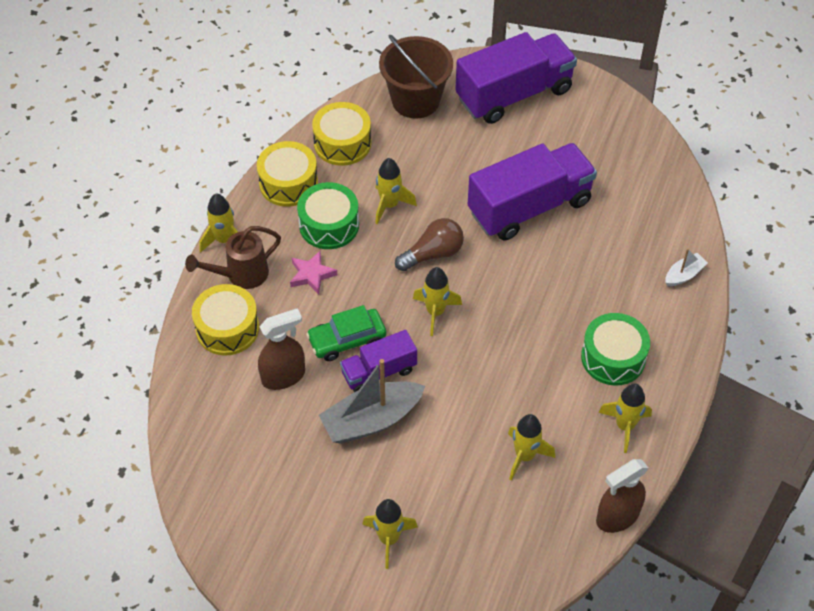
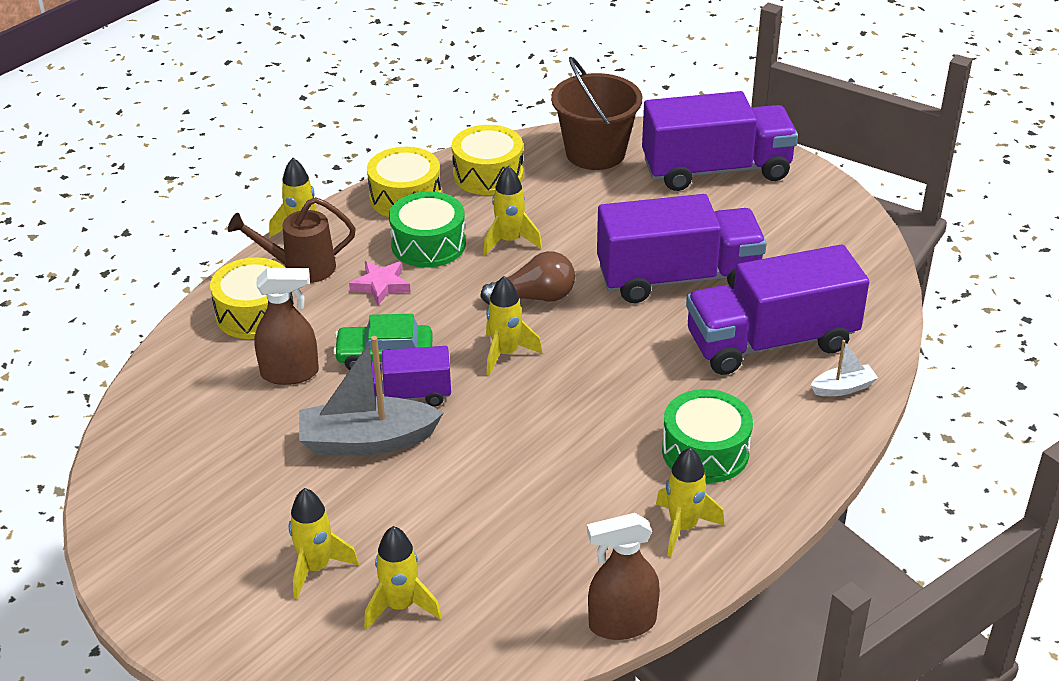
camera: 20 degrees right, 15 degrees down
(524, 456) = (535, 526): yellow rocket -> yellow rocket (400, 606)
(619, 248) = (771, 342): none -> purple truck

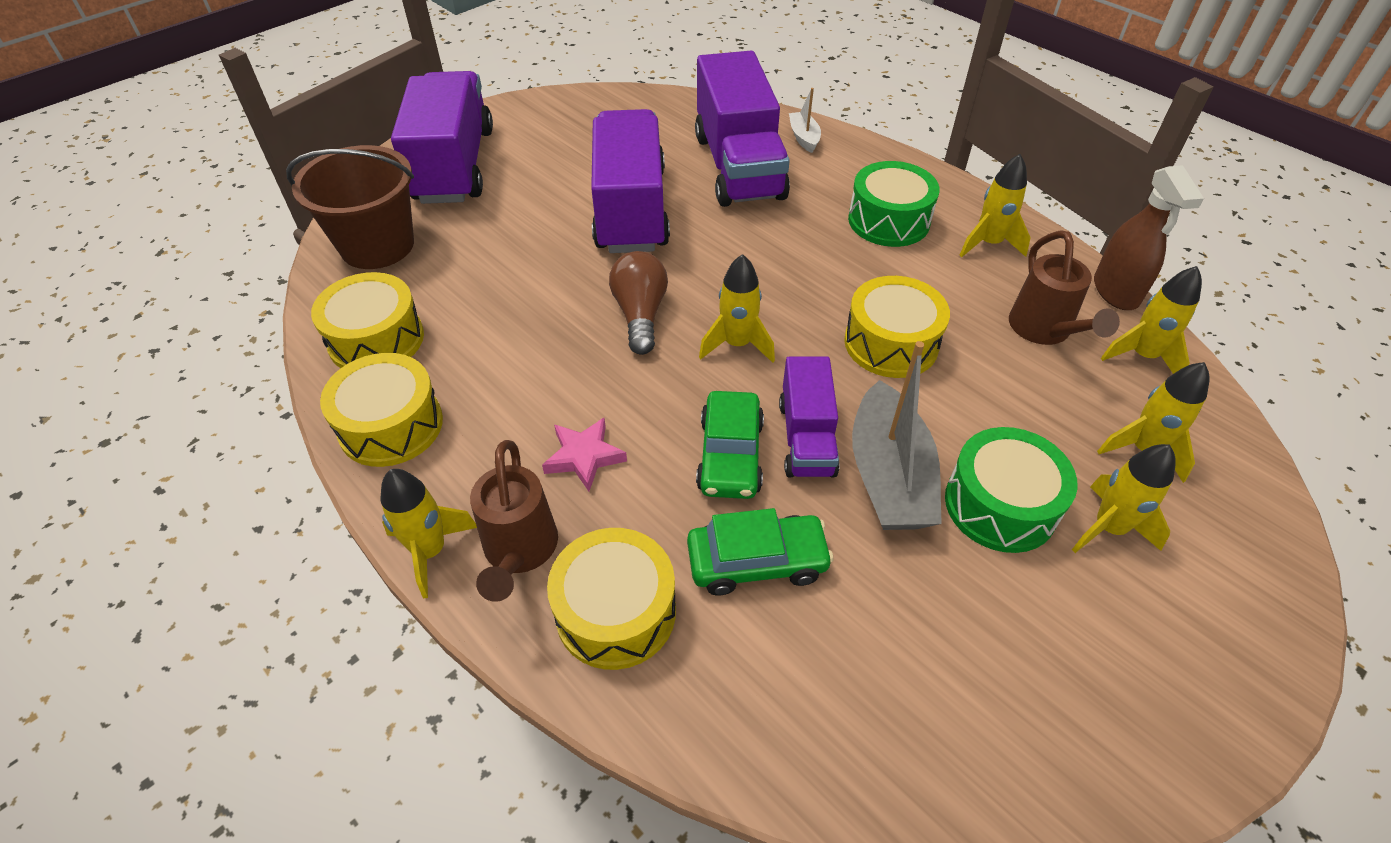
camera: 85 degrees left, 10 degrees up
(290, 373) = (757, 562): brown spray bottle -> green car
(428, 244) = (508, 404): green drum -> green drum (1000, 505)
(509, 241) = (527, 328): yellow rocket -> yellow rocket (1142, 356)
(519, 447) = (891, 343): none -> yellow drum
(551, 556) = (1043, 330): none -> brown watering can

